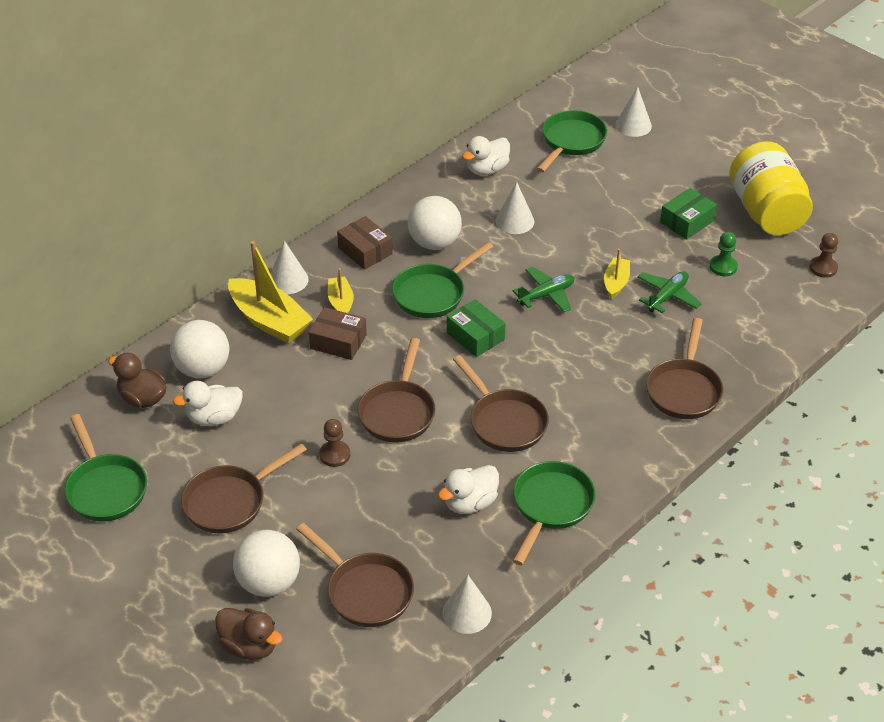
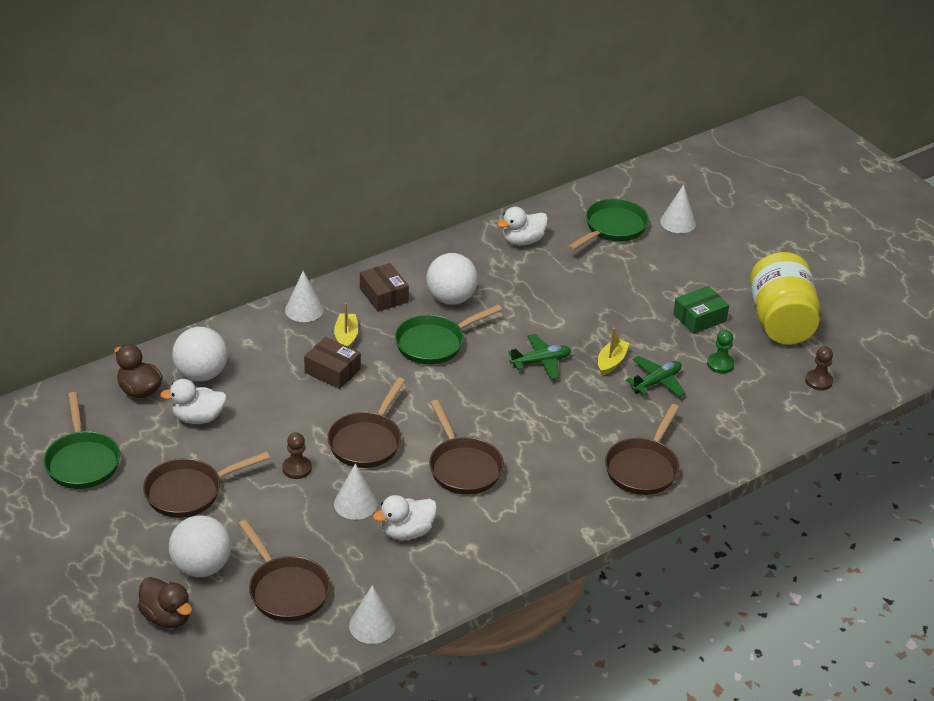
camera: 10 degrees right, 5 degrees down
(269, 321) = (275, 342): yellow boat -> none
(475, 336) = (461, 387): green box -> none
(514, 221) = (533, 291): white cone -> white cone (355, 503)
(550, 506) = (481, 548): green pan -> none

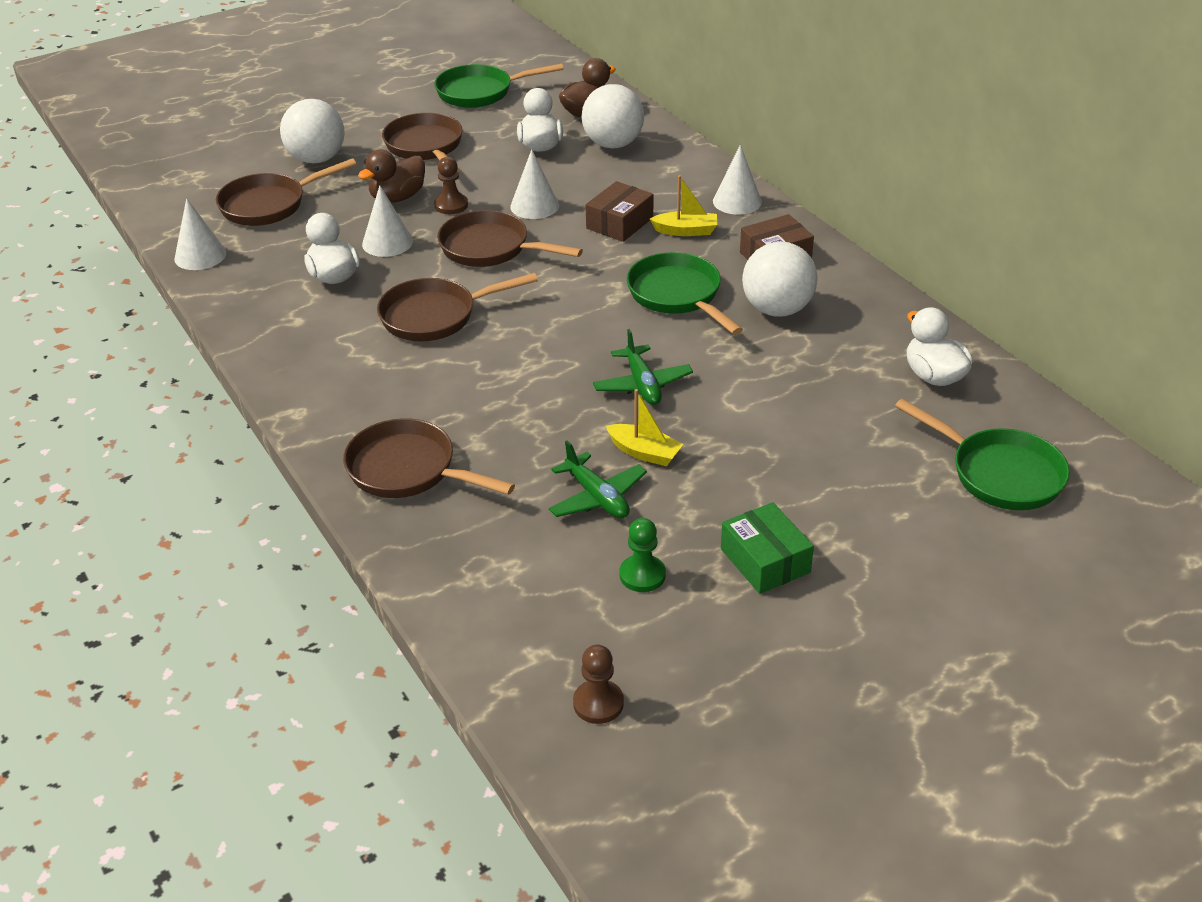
camera: 95 degrees right, 0 degrees up
(167, 617) = (256, 146): brown duck -> brown duck (397, 197)
(678, 222) = (1045, 557): white cone -> white cone (534, 206)
(780, 321) = (768, 670): yellow jar -> none

